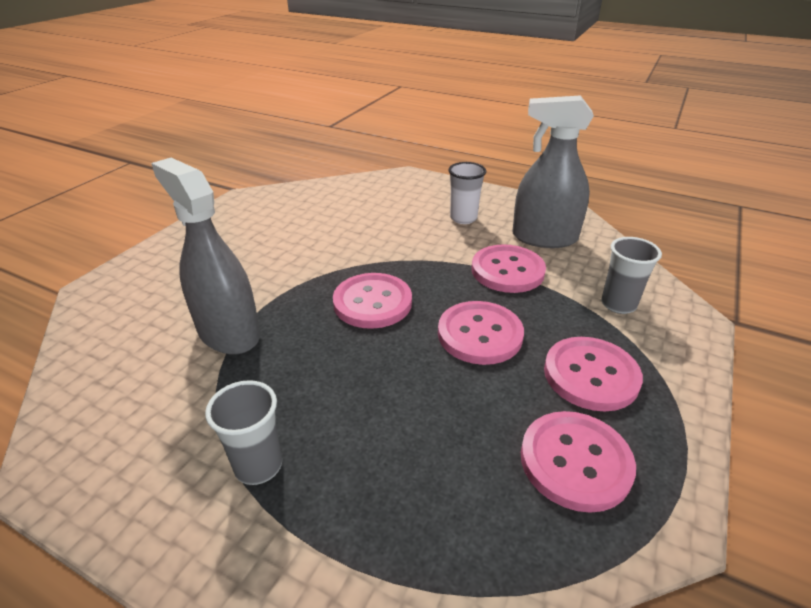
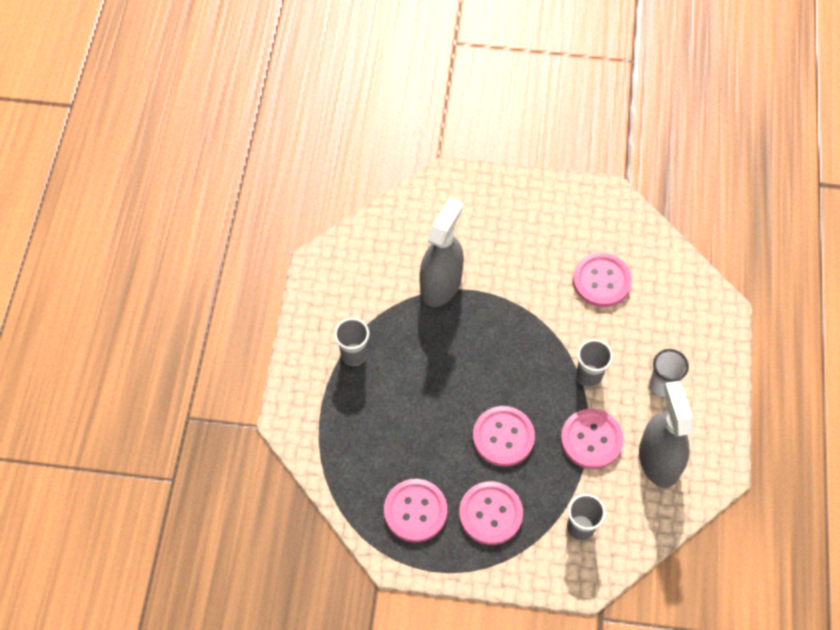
camera: 70 degrees right, 25 degrees up
(372, 302) = (508, 357): pink button -> pink button (601, 281)
(430, 254) = (588, 376): none -> grey cup

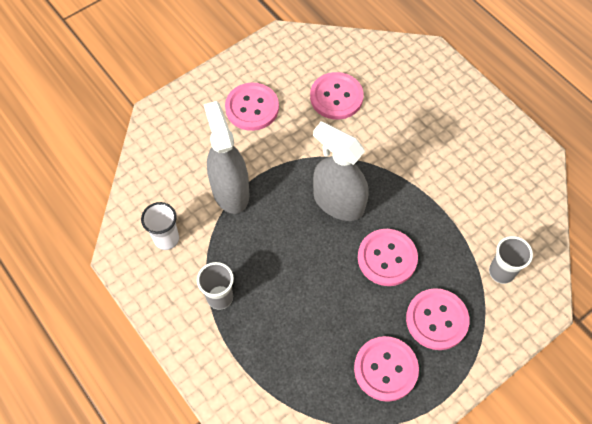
camera: 45 degrees left, 0 degrees up
(588, 376) = (396, 166): grey cup -> none
(591, 439) = (443, 206): pink button -> pink button (252, 108)
(658, 460) = (497, 181): grey spray bottle -> grey spray bottle (338, 202)
(661, 385) = (446, 132): white cup -> white cup (166, 239)

